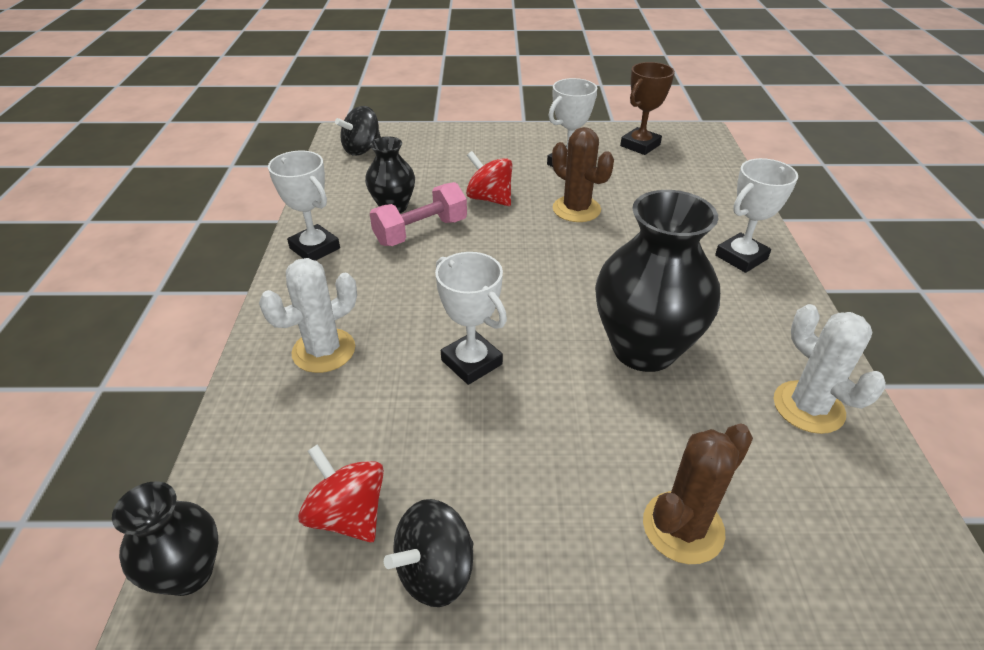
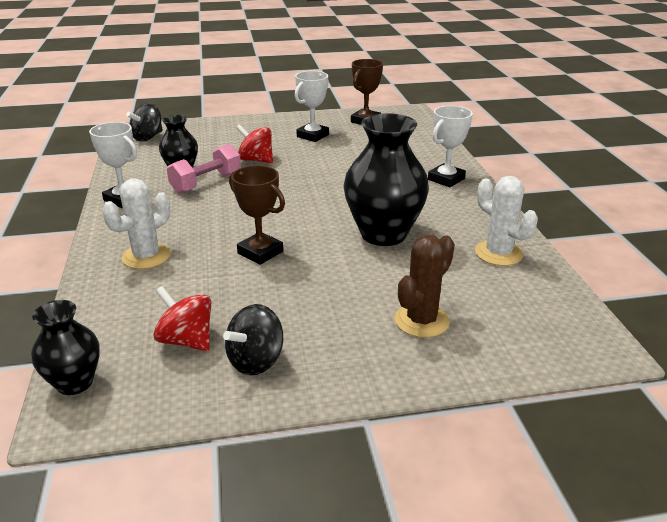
camera: 10 degrees left, 10 degrees down
(471, 362) = (260, 252): white trophy -> brown trophy
(576, 209) = (323, 161): brown cactus -> none

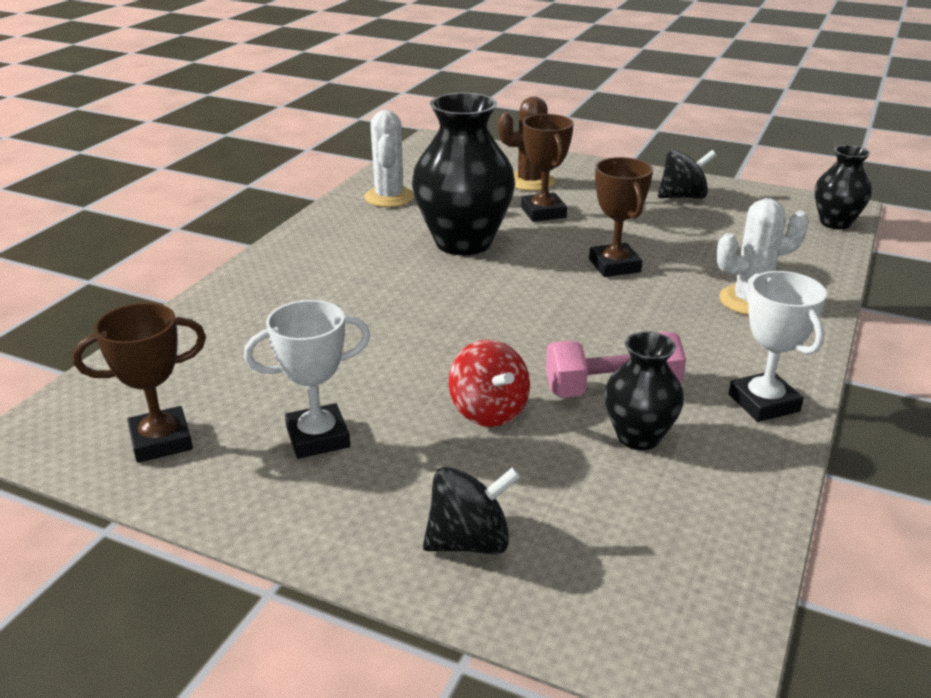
camera: 145 degrees left, 0 degrees up
(148, 137) = (665, 594): black spinning top -> black spinning top (470, 541)
(186, 340) = (733, 221): red spinning top -> none
(364, 284) = (543, 212): none -> brown trophy
(446, 179) = (282, 276): white trophy -> none

